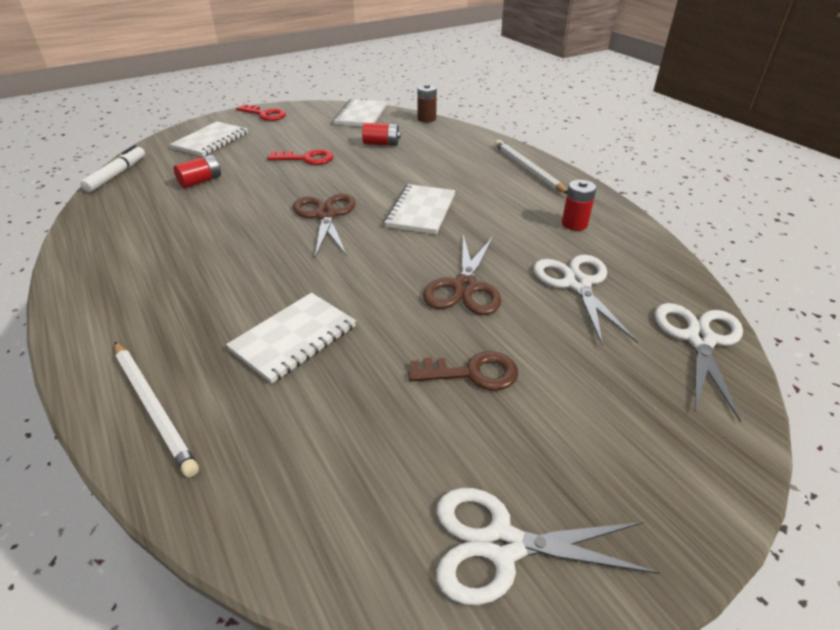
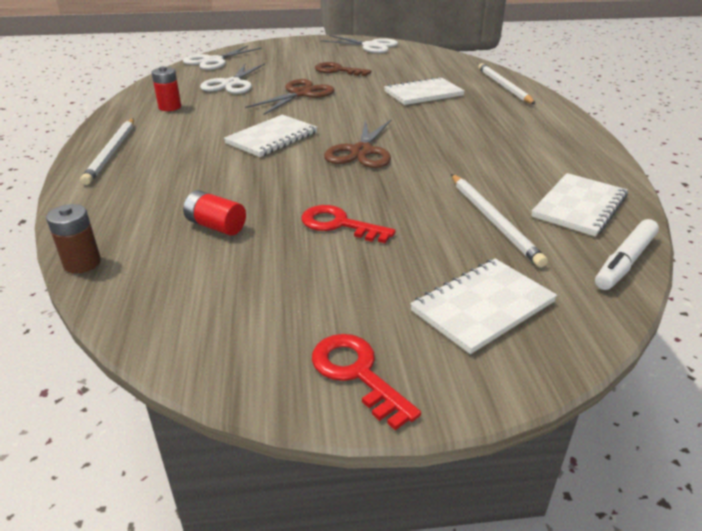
camera: 155 degrees left, 5 degrees down
(201, 181) = (493, 220): red battery -> white pencil
(361, 115) = (171, 308): white notebook -> white notebook (579, 206)

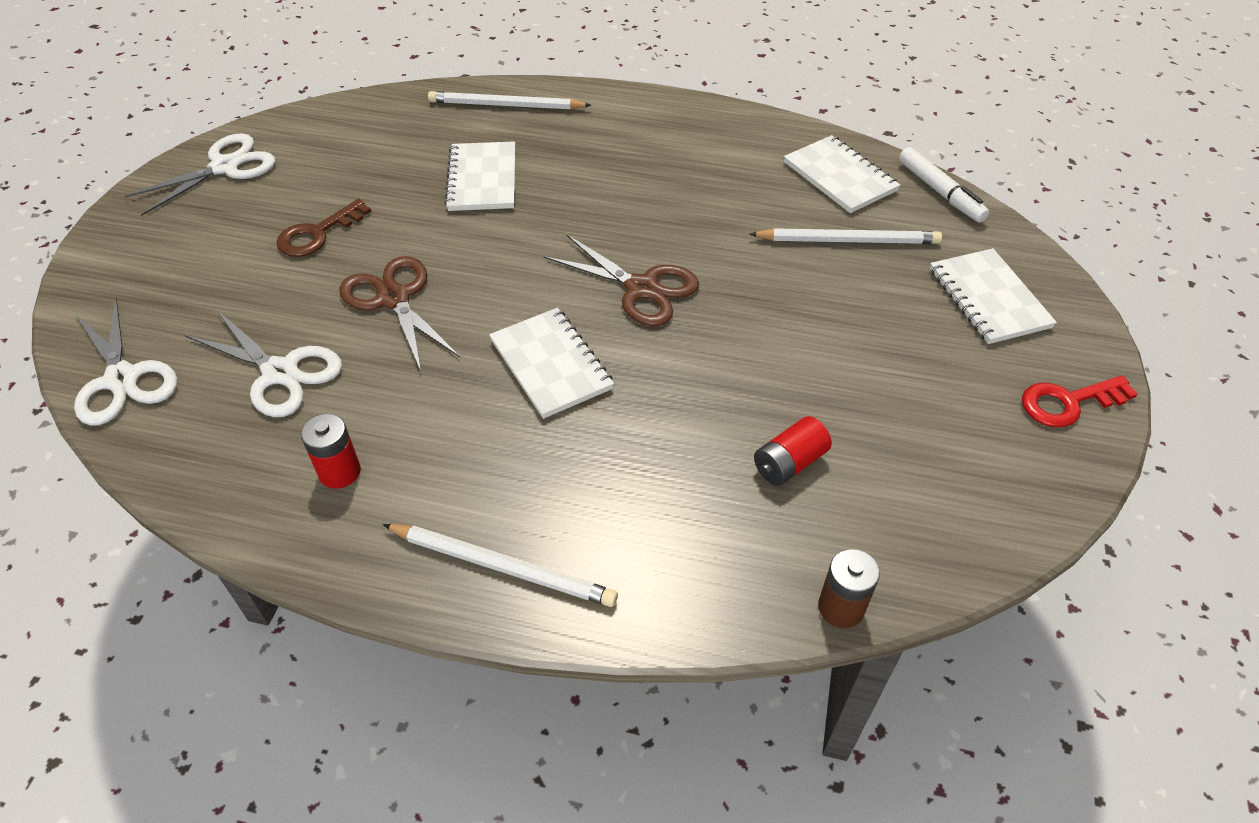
camera: 70 degrees left, 15 degrees up
(339, 225) = (820, 354): red key -> none

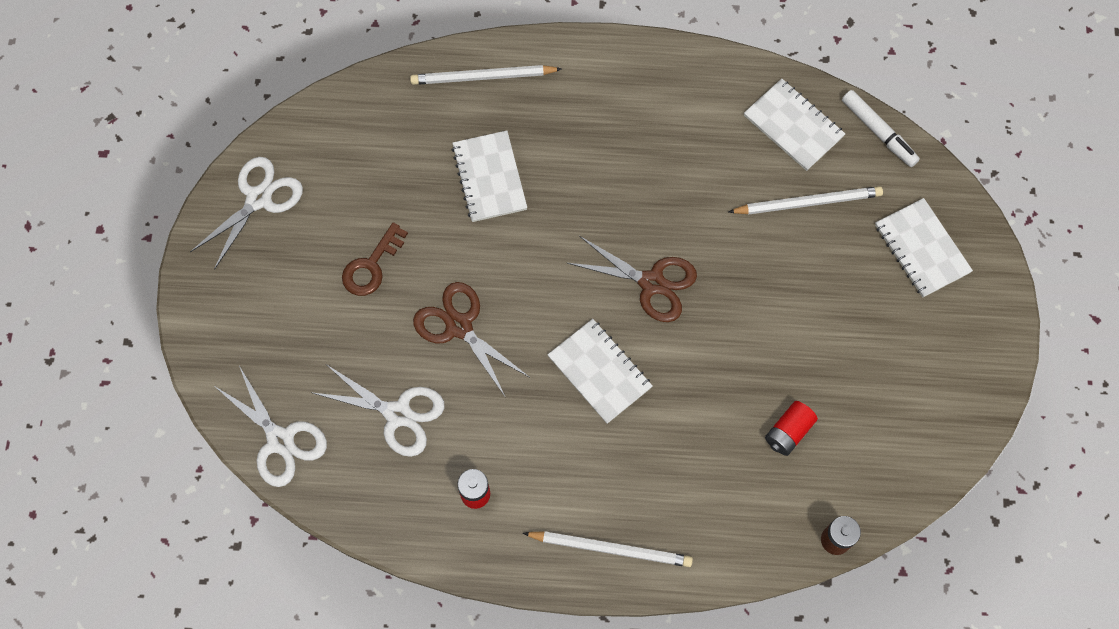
camera: 10 degrees left, 20 degrees up
(1068, 403) = (981, 344): red key -> none

